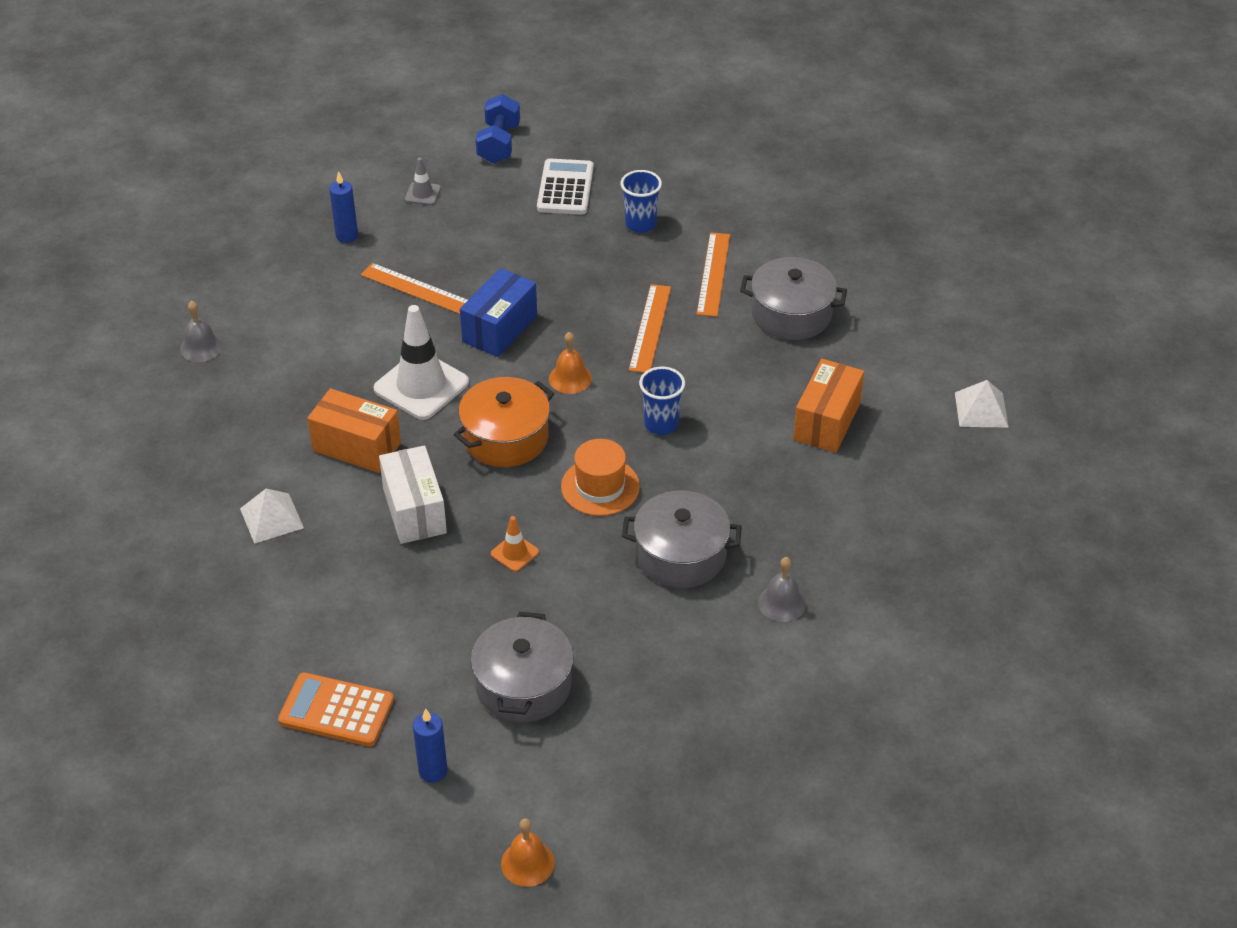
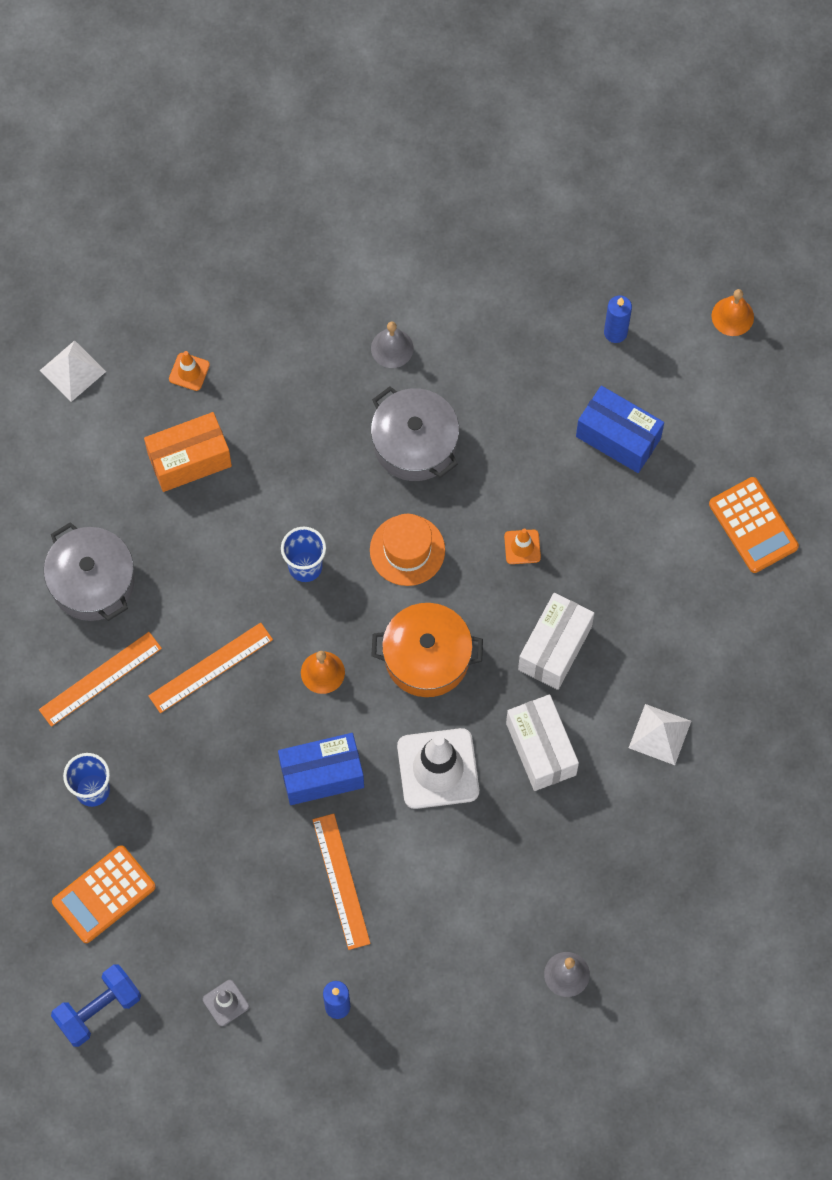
camera: 135 degrees left, 25 degrees up
(357, 447) = (541, 749): orange box -> white box
(433, 771) = (732, 426): blue candle -> blue candle (615, 332)
(523, 685) = (618, 437): grey pot -> blue box
(565, 188) = (104, 894): white calculator -> orange calculator
(904, 470) = (189, 372): none -> orange traffic cone

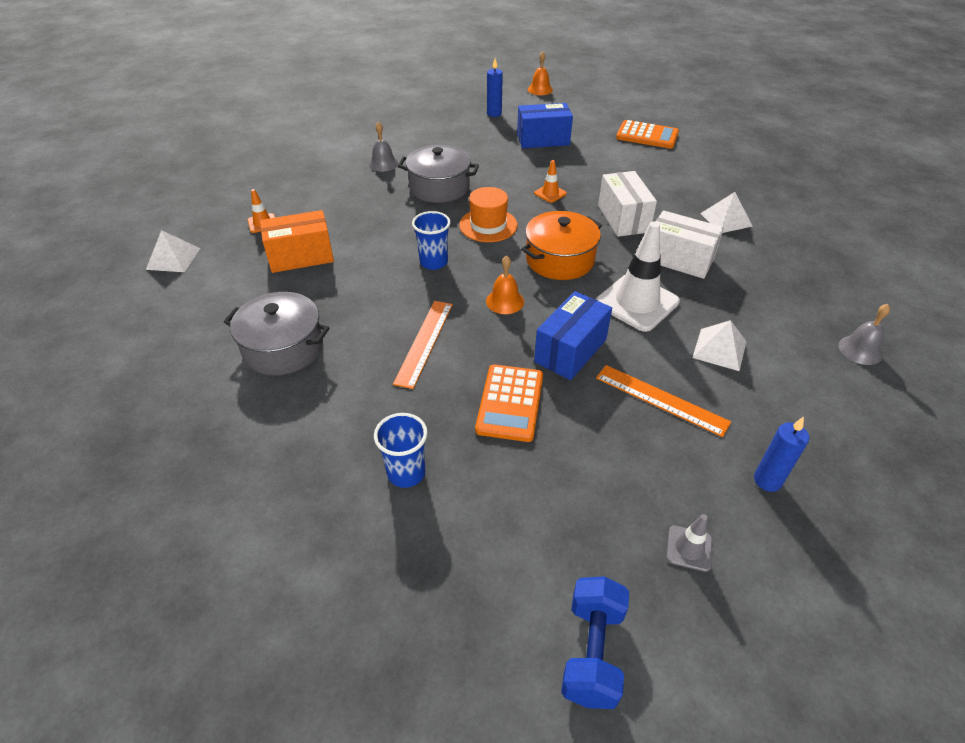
camera: 40 degrees left, 25 degrees down
(100, 679) = (343, 398): orange ruler -> none
(104, 894) = (494, 544): orange calculator -> orange calculator (510, 403)
(189, 460) = (301, 257): orange box -> orange box turned 45 degrees clockwise
(448, 875) = (719, 349): none -> white pyramid

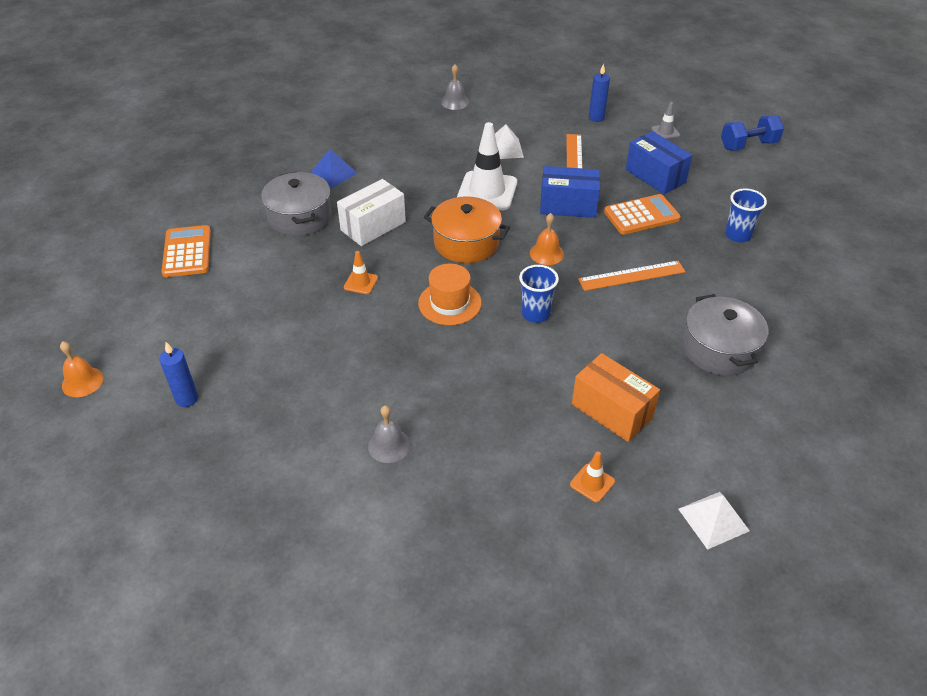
camera: 120 degrees left, 0 degrees up
(439, 187) = (407, 368): grey pot -> grey pot (300, 217)
(543, 140) = (241, 327): blue box -> blue box (655, 176)
(679, 260) = (413, 184): white box -> none
(726, 219) = (333, 173): white pyramid -> blue pyramid

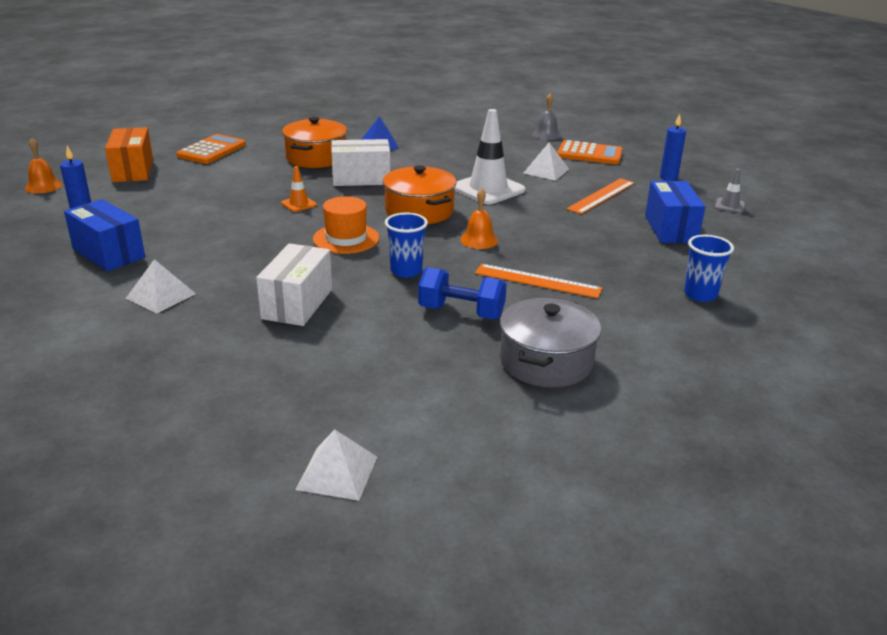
camera: 35 degrees right, 15 degrees down
(300, 217) = (316, 158): grey pot -> orange pot
(389, 445) = (161, 296): grey bell -> white pyramid
(502, 392) = (297, 304): none -> white box
(568, 206) = (548, 219): blue box -> blue box (108, 253)
(592, 483) = (271, 391): orange traffic cone -> none
(611, 411) = (369, 355): orange box -> orange box (133, 170)
(641, 215) = (613, 248): orange calculator -> orange calculator (589, 154)
(748, 145) = (816, 241): blue dumbbell -> blue dumbbell (461, 312)

